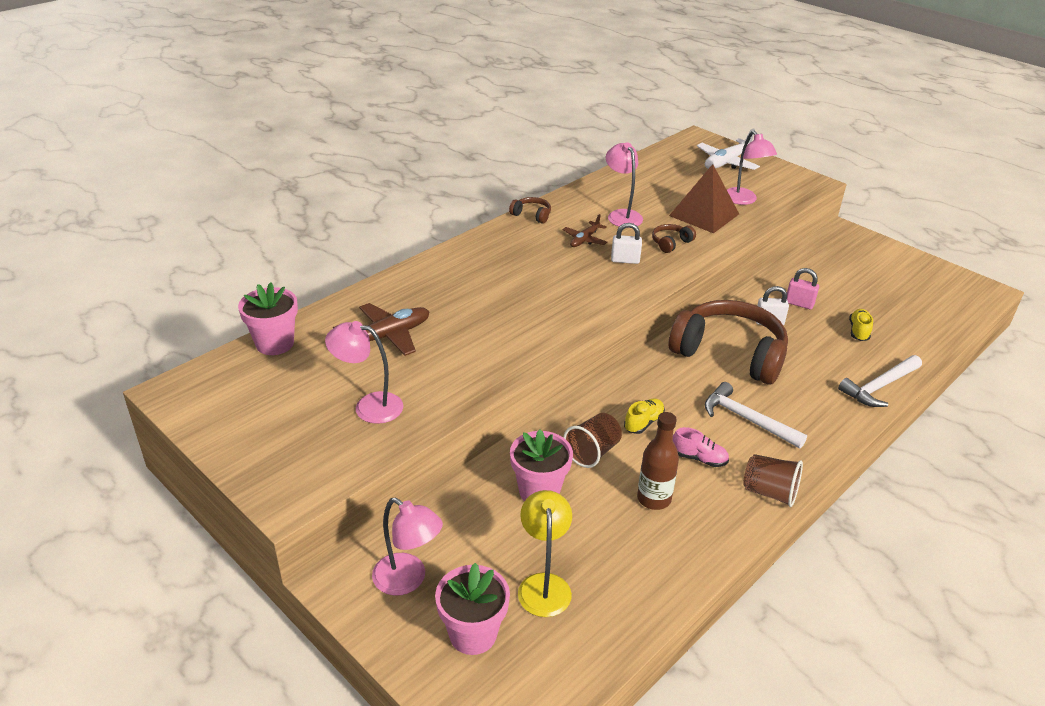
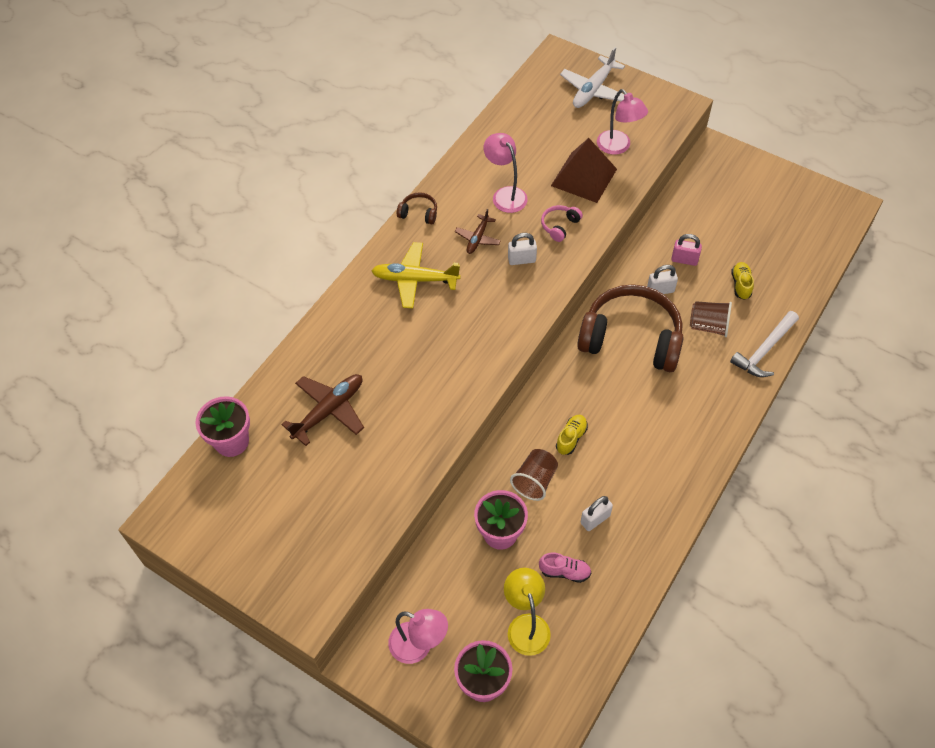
camera: 10 degrees left, 20 degrees up
(369, 406) = (341, 497): pink lamp -> none
(511, 258) = (415, 280): none -> yellow plane
(654, 499) = (595, 519): brown bottle -> white padlock
(671, 243) = (560, 226): brown headphones -> pink headphones
(699, 458) = (624, 467): pink shoe -> pink shoe (564, 571)
(747, 419) = (657, 414): white hammer -> none
(769, 492) = (686, 491): brown cup -> brown cup (708, 326)

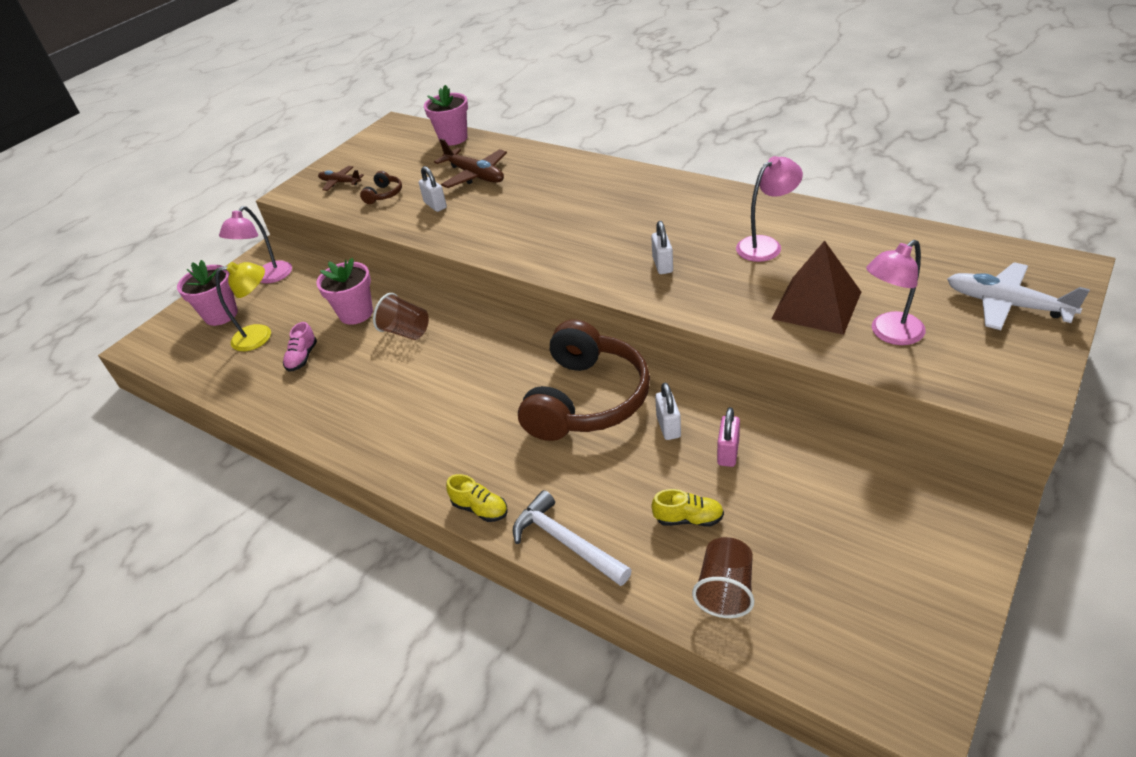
camera: 95 degrees right, 15 degrees down
(415, 280) = (627, 200): yellow plane -> none
(418, 213) = (721, 191): brown headphones -> brown headphones (384, 194)
(477, 238) = (691, 232): brown plane -> brown plane (340, 182)
(560, 226) = (722, 290): pink headphones -> none
(571, 438) = (452, 354): yellow shoe -> yellow shoe (480, 509)
(595, 519) = (351, 376): white padlock -> white padlock (435, 205)
(708, 326) = (608, 477): brown cup -> brown cup (725, 590)

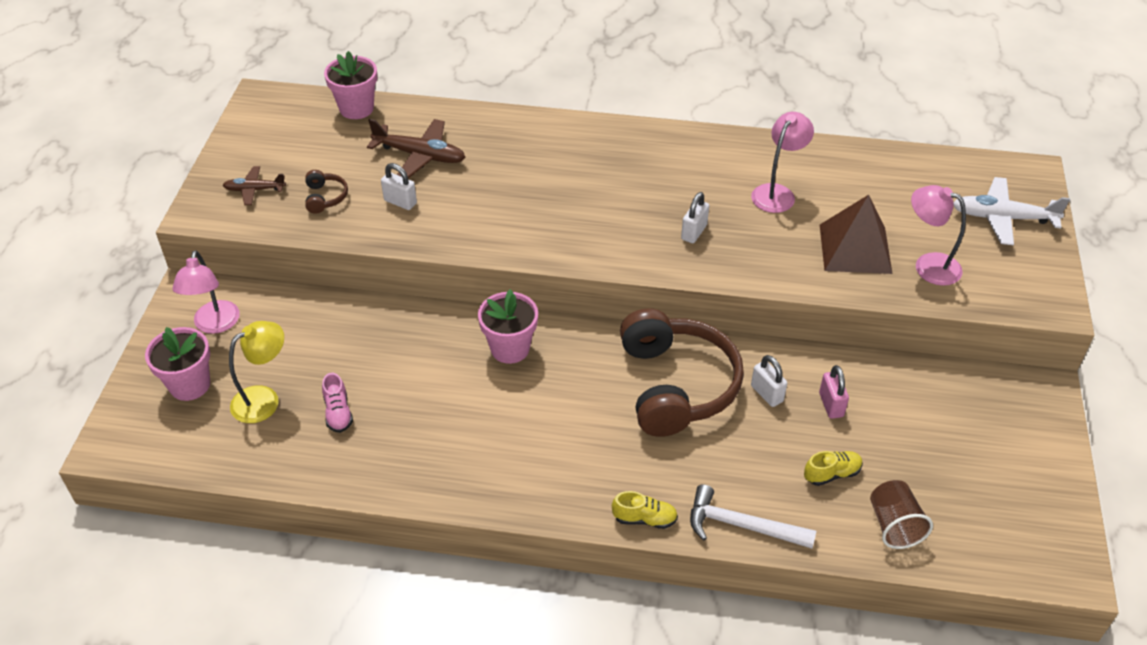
camera: 30 degrees left, 5 degrees up
(356, 313) = (363, 347): pink flower pot -> pink flower pot (510, 348)
(406, 332) = (438, 356): brown cup -> none
(662, 265) = (694, 232): white padlock -> white padlock turned 60 degrees clockwise
(890, 334) = (928, 265): pink lamp -> pink lamp turned 90 degrees clockwise

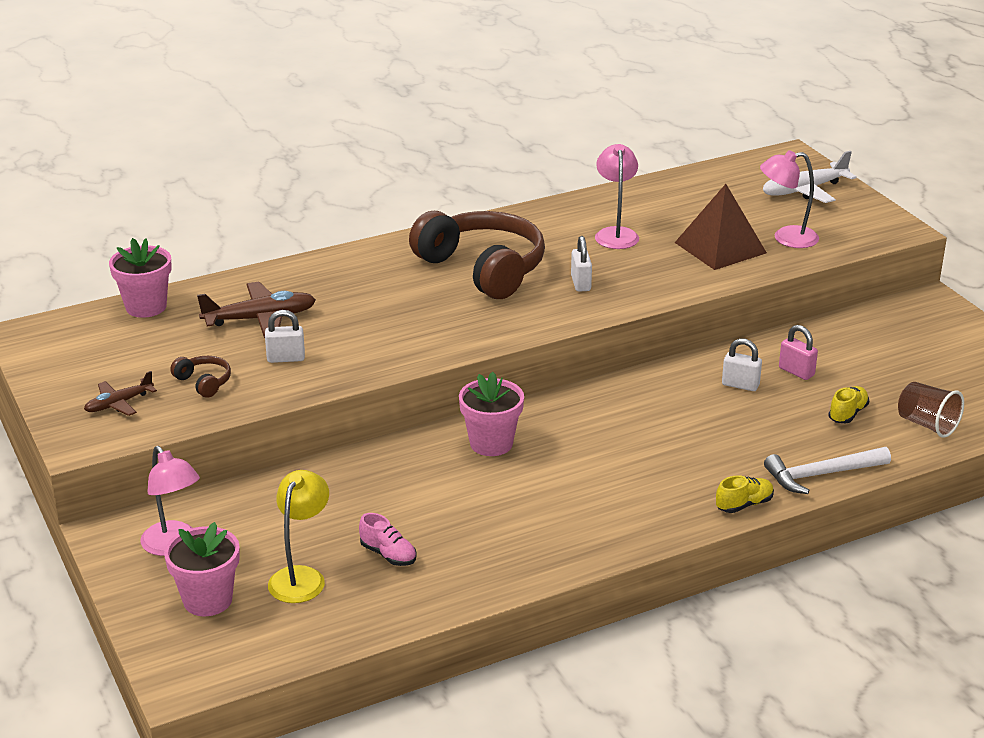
camera: 35 degrees left, 15 degrees down
(675, 385) = (663, 410): brown headphones -> brown headphones (482, 269)

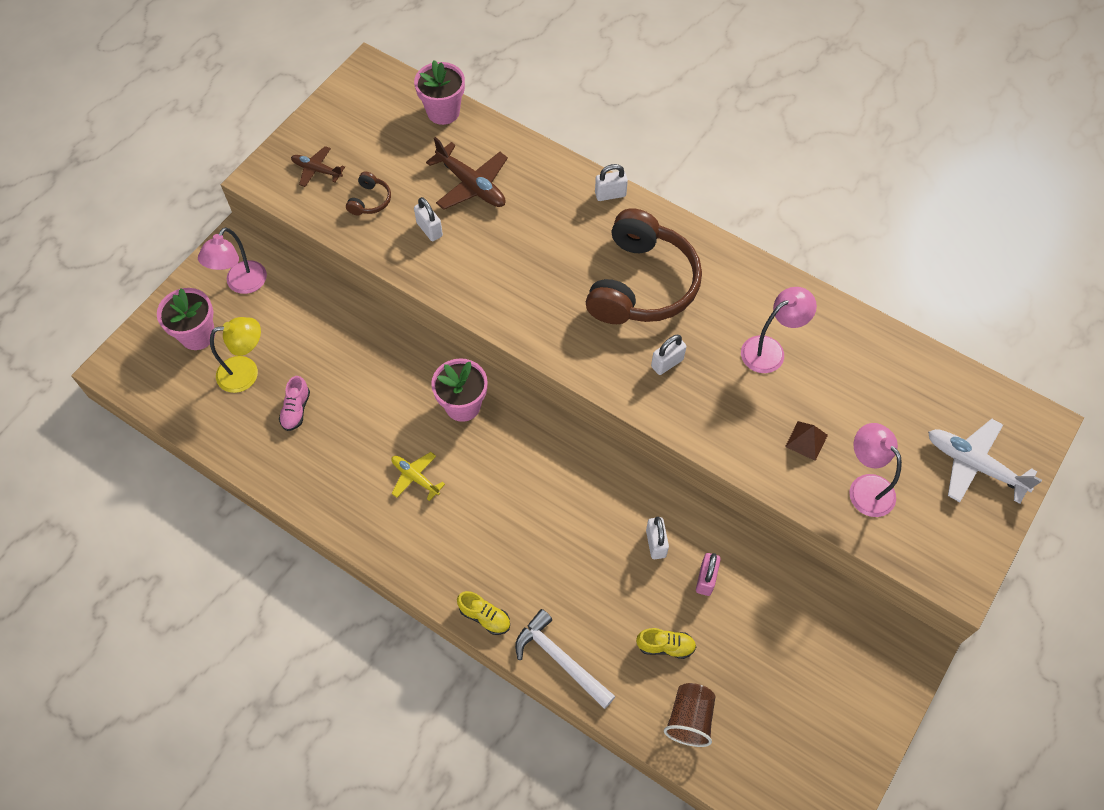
camera: 60 degrees right, 30 degrees up
(364, 252) = (610, 194): none -> white padlock
(549, 499) = (415, 477): none -> yellow plane
(720, 247) = (806, 440): brown pyramid -> brown pyramid, size x0.49

